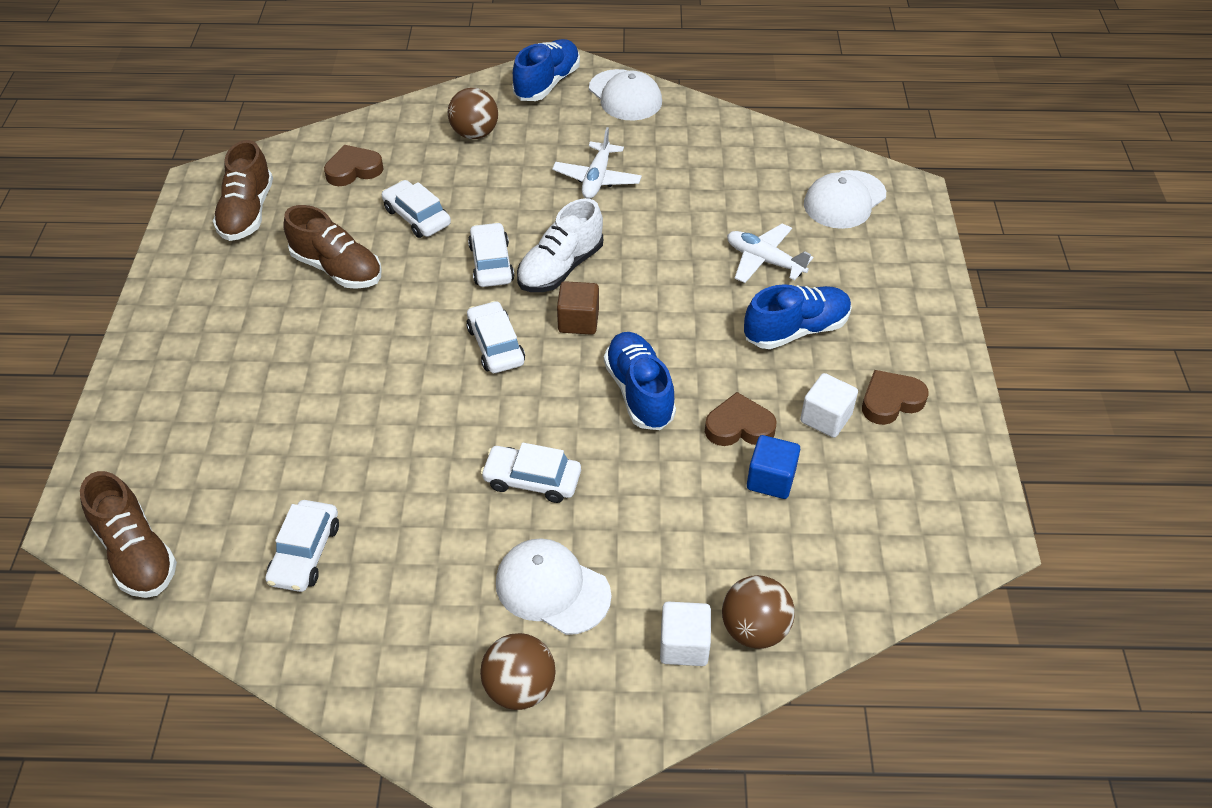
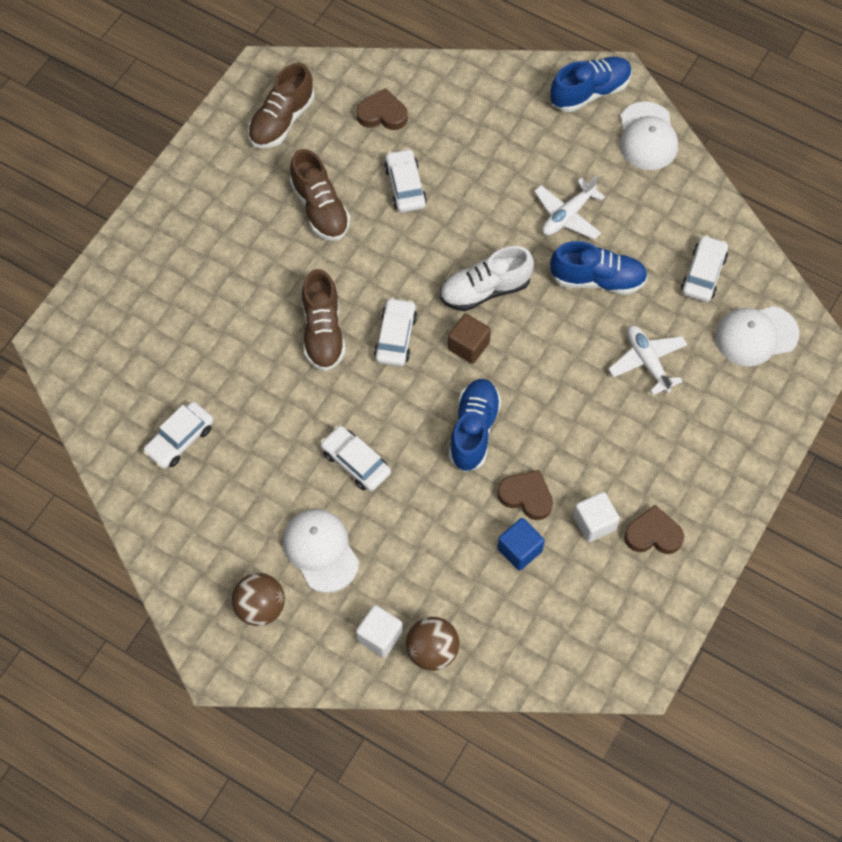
camera: 30 degrees right, 15 degrees up
(136, 553) = (77, 383): brown shoe -> brown shoe (323, 332)
(475, 133) = (498, 120): brown ball -> none
(491, 263) = (435, 259): white car -> white car (703, 274)
(796, 330) = (626, 437): blue shoe -> blue shoe (597, 279)

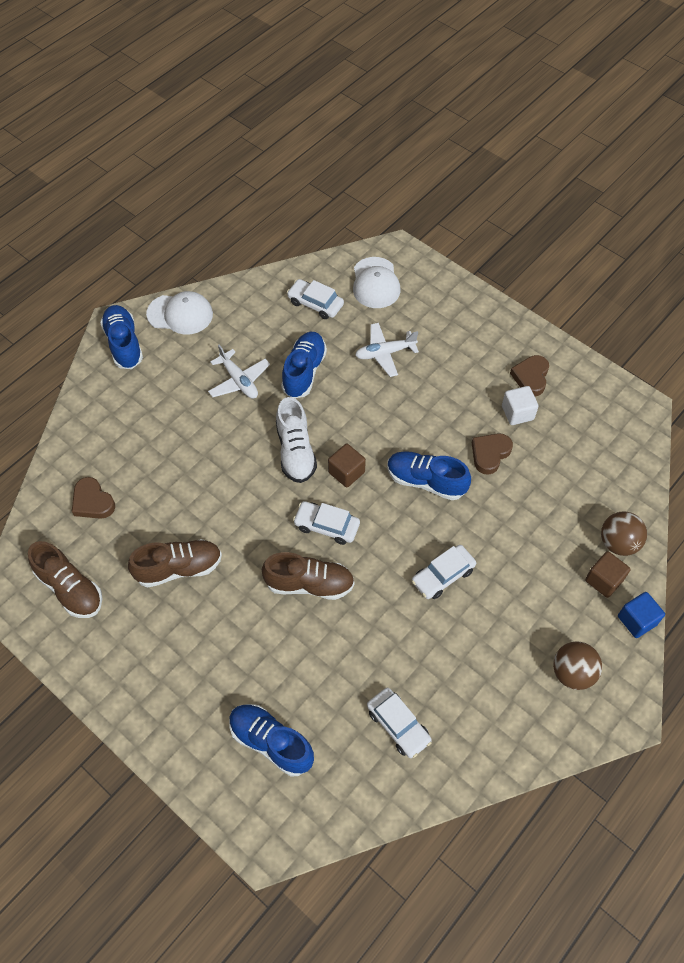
camera: 80 degrees left, 5 degrees down
(148, 327) = (271, 742): none -> blue shoe
(320, 550) = (523, 616): white cap -> none
(379, 636) = (604, 580): white cube -> brown cube
(382, 114) = (92, 502): brown heart -> brown heart turned 60 degrees counterclockwise
(405, 186) = (175, 495): white car -> none
(519, 550) = (535, 467): blue cube -> blue cube (637, 620)

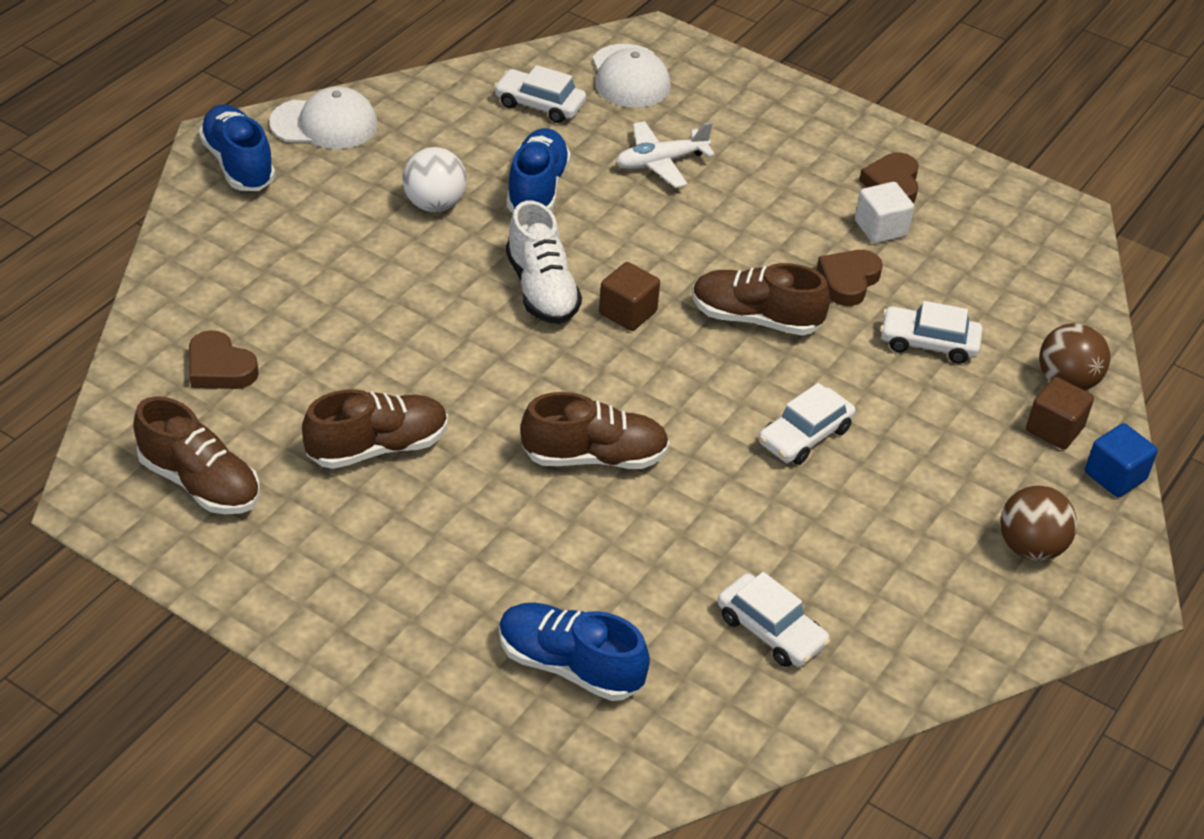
camera: 10 degrees left, 15 degrees down
(239, 381) = (434, 204): white plane -> white ball
(326, 526) = (609, 382): white car -> white car (928, 343)
(426, 481) = (755, 319): blue shoe -> brown shoe

